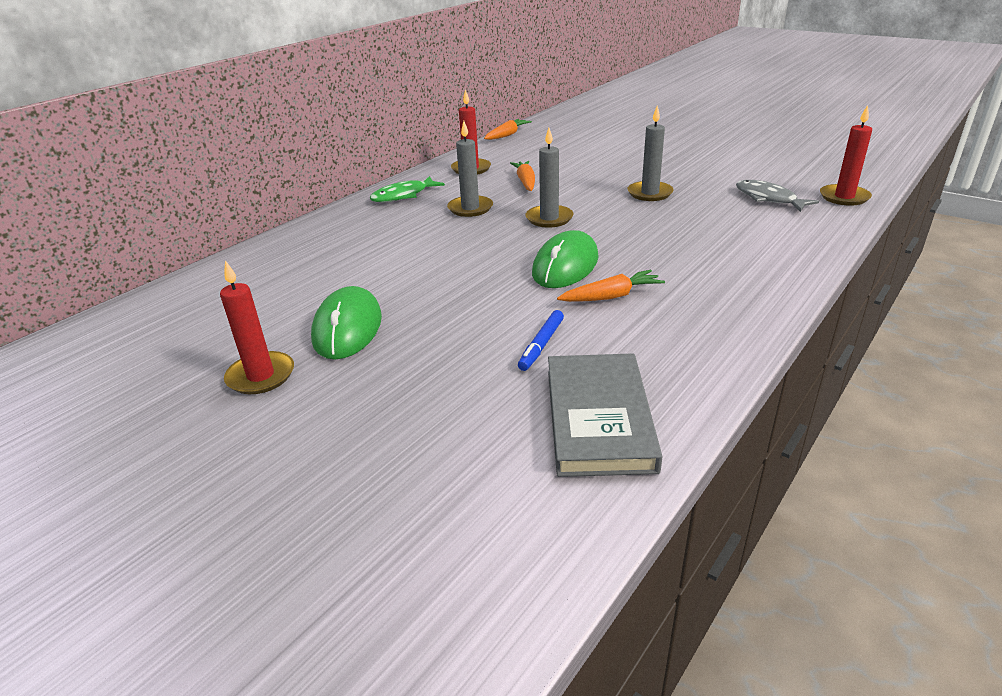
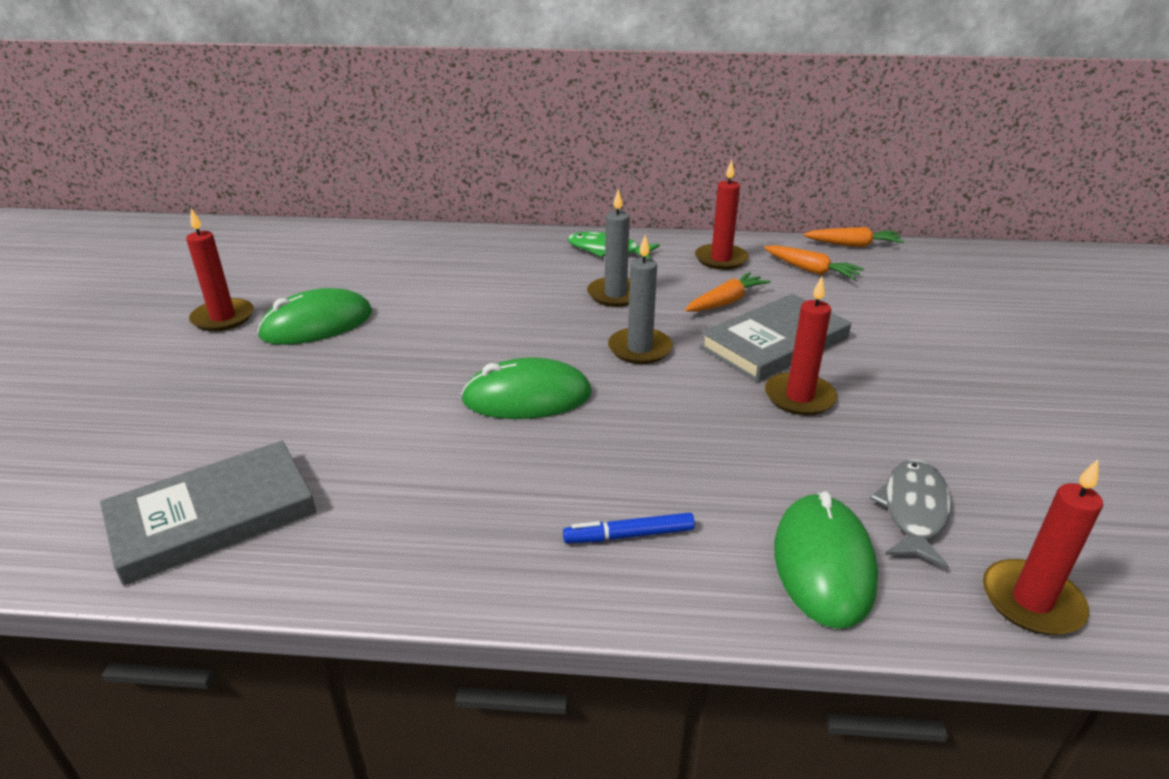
camera: 55 degrees right, 0 degrees up
(541, 345) = (339, 437): blue marker -> blue marker (629, 535)
(588, 183) = (774, 343): none -> grey book
(611, 296) = (474, 451): orange carrot -> orange carrot (811, 270)
(650, 193) = (799, 397): grey candle -> red candle
(793, 228) = (823, 563): none -> green mouse

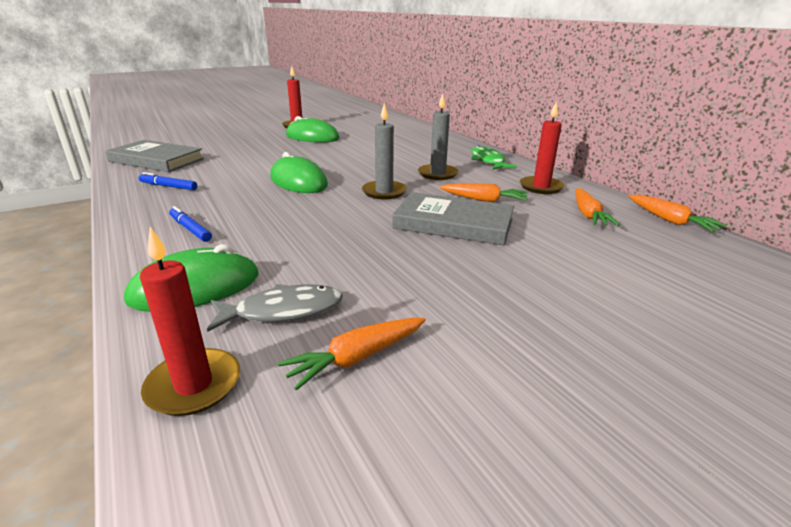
camera: 55 degrees right, 5 degrees down
(403, 526) = (168, 186): none -> blue marker
(799, 397) = (391, 244): red candle -> none
(1017, 491) = (357, 358): none -> orange carrot

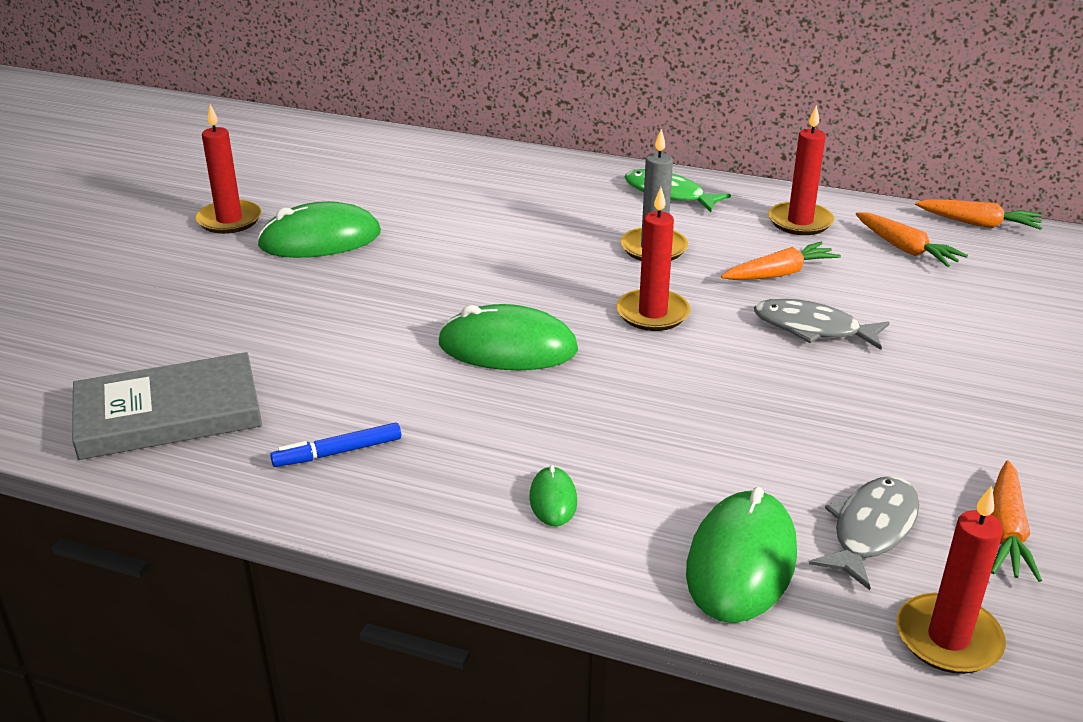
camera: 40 degrees left, 5 degrees up
(190, 229) = (553, 499): blue marker -> green mouse
(384, 192) = (652, 313): grey candle -> red candle
(453, 223) = (812, 328): grey book -> grey fish

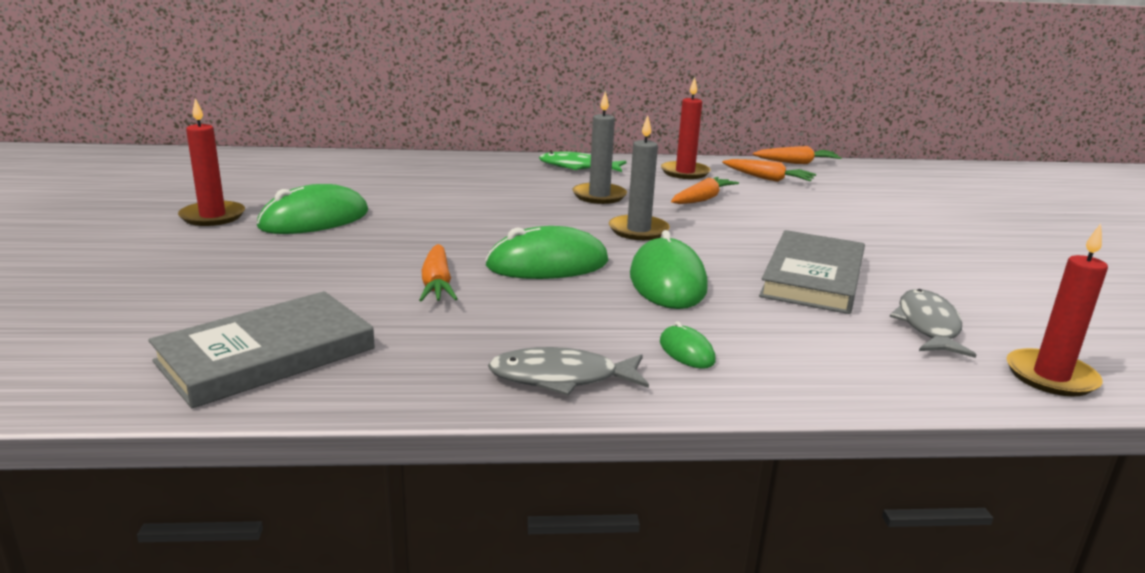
camera: 25 degrees left, 10 degrees down
(338, 452) = (467, 354): blue marker -> none
(652, 313) = (638, 230): red candle -> grey candle
(741, 561) = (868, 361): green mouse -> green mouse (667, 281)
(799, 427) = (813, 277): none -> grey book
(812, 328) = (758, 224): grey fish -> grey fish (561, 378)
(1006, 531) = (1007, 310): orange carrot -> orange carrot (437, 284)

